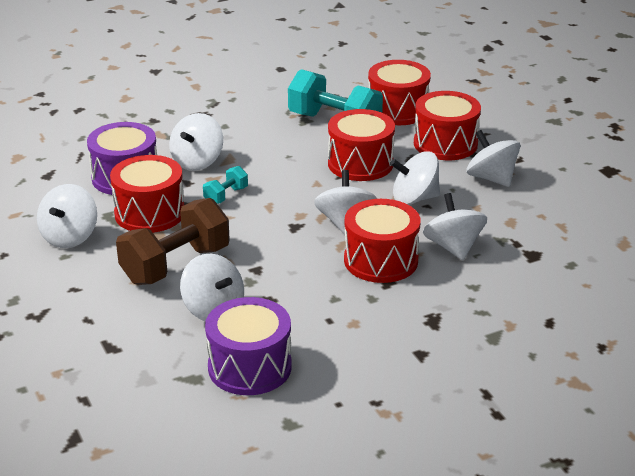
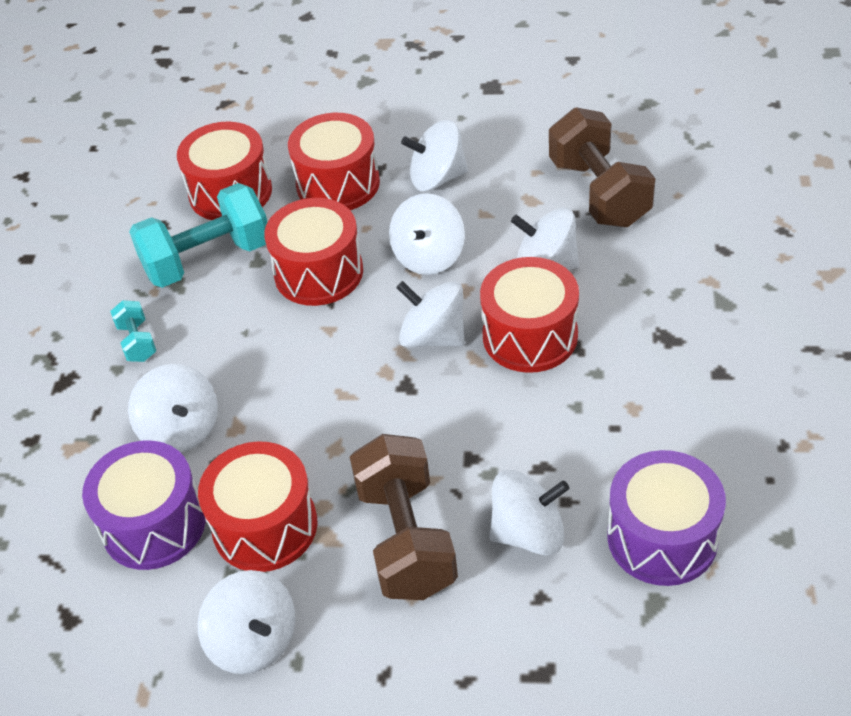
camera: 55 degrees left, 15 degrees up
(226, 196) = (287, 429): turquoise dumbbell -> turquoise dumbbell (137, 342)
(549, 248) = (599, 193): none -> brown dumbbell

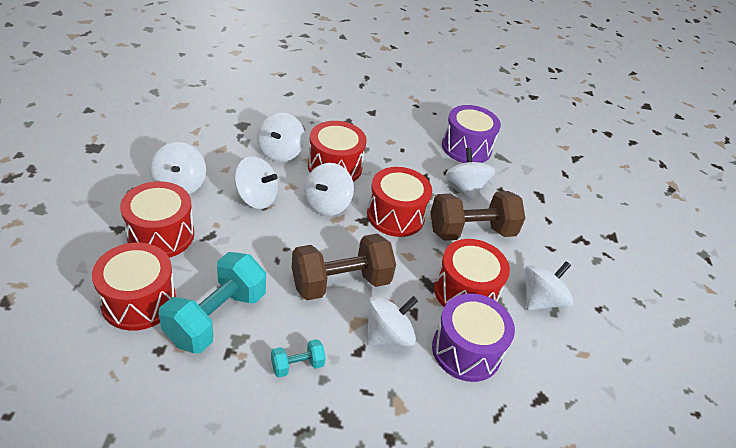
camera: 100 degrees left, 5 degrees down
(208, 259) = (216, 317): turquoise dumbbell -> turquoise dumbbell turned 60 degrees clockwise
(318, 272) = (254, 252): red drum -> red drum (395, 215)
(599, 193) = (227, 123): brown dumbbell -> brown dumbbell (341, 283)

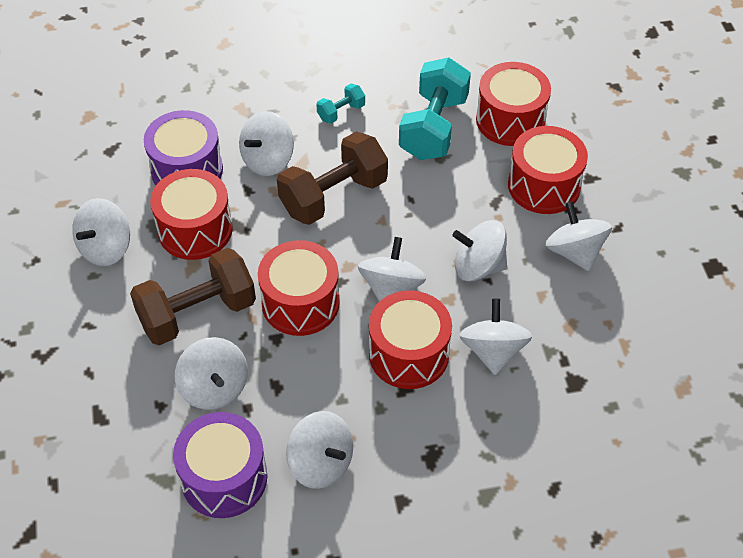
camera: 170 degrees right, 10 degrees up
(410, 137) = (321, 463): none -> white spinning top

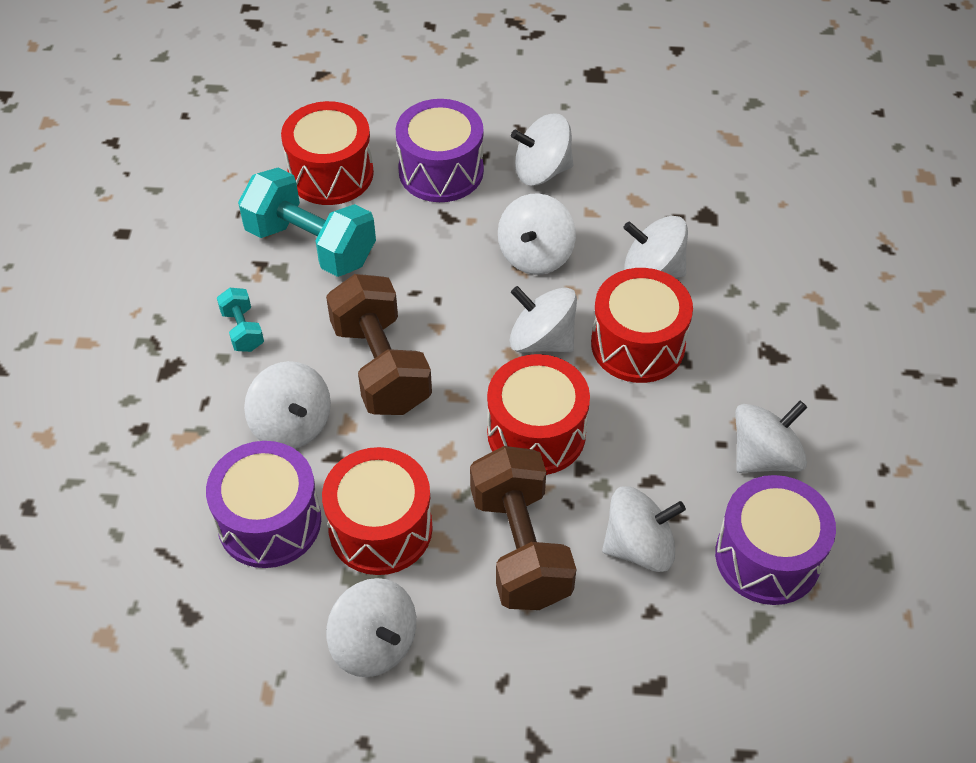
camera: 75 degrees left, 0 degrees up
(544, 186) = (441, 171): red drum -> purple drum

